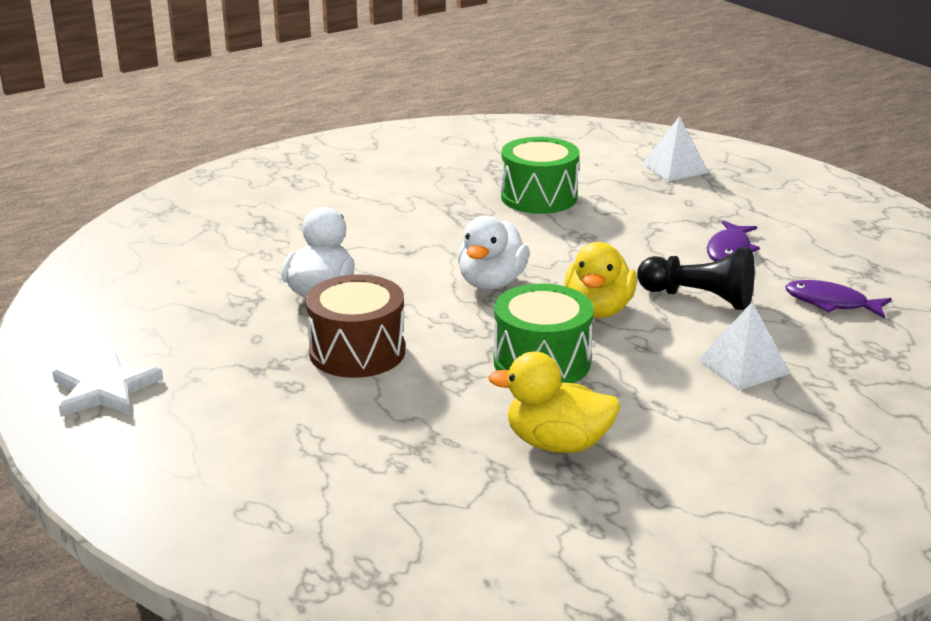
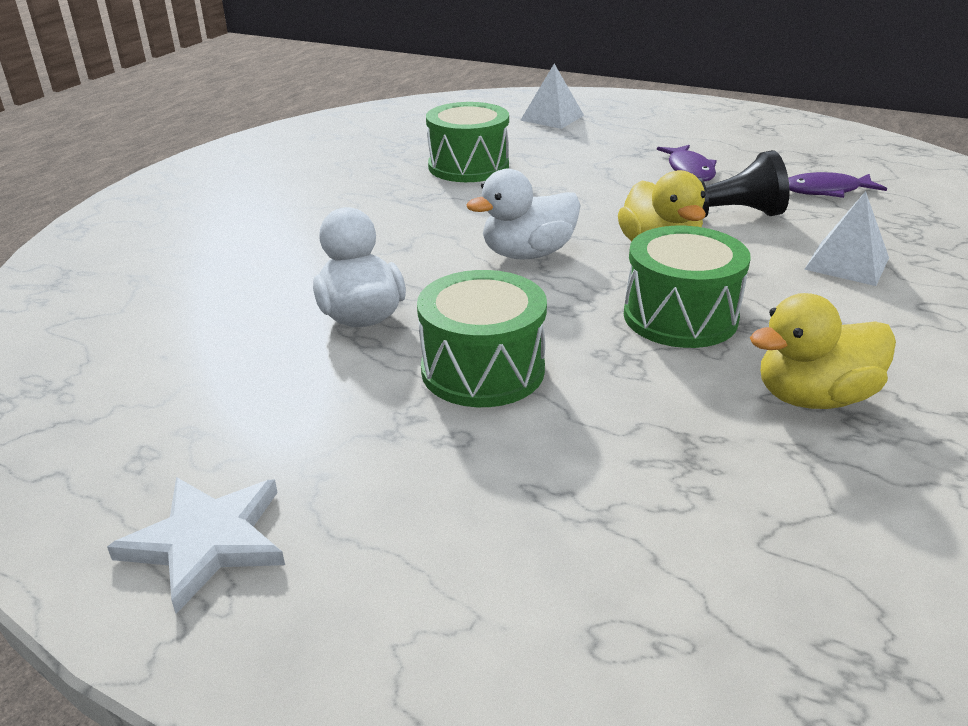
camera: 30 degrees left, 5 degrees up
(357, 352) = (482, 370): brown drum -> green drum
(491, 282) = (528, 254): white duck -> white duck turned 75 degrees clockwise

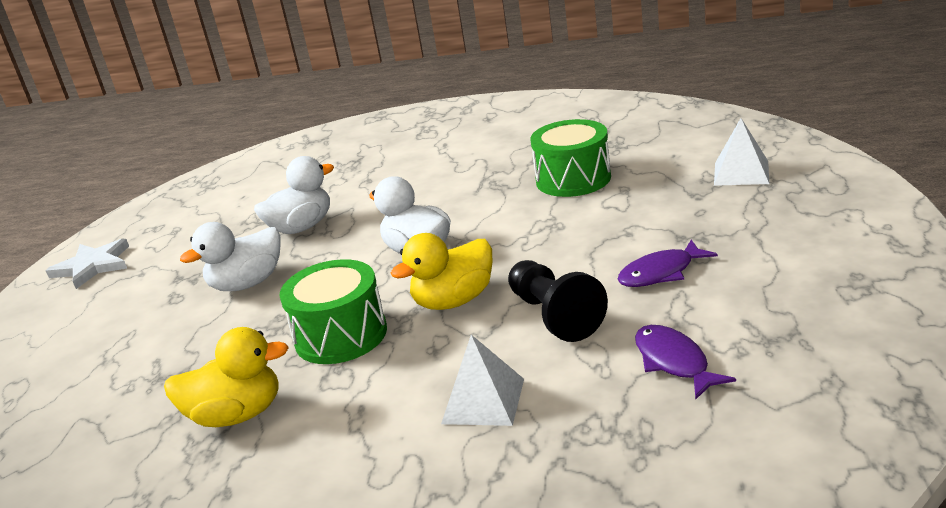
camera: 75 degrees right, 5 degrees down
(482, 370) = (247, 283): green drum -> white duck
(813, 397) = (237, 415): yellow duck -> yellow duck turned 120 degrees clockwise

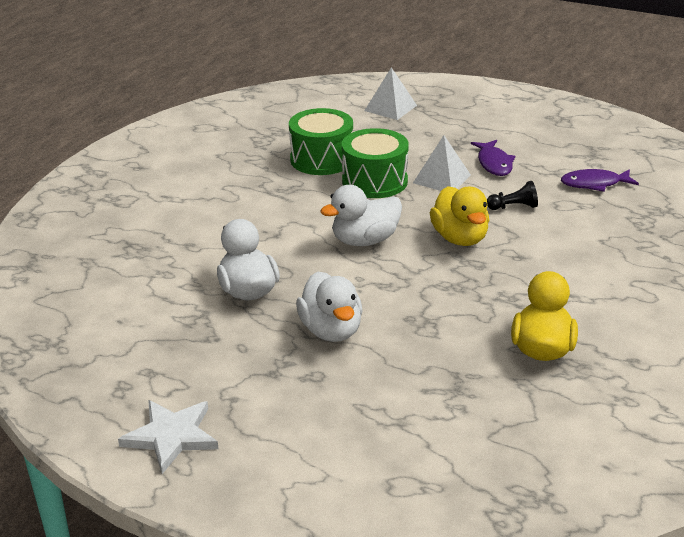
camera: 75 degrees left, 5 degrees up
(341, 335) = (466, 291): green drum -> green drum (374, 181)
(483, 401) = (592, 249): white pyramid -> white pyramid (441, 179)
(554, 316) = (513, 207): black pawn -> black pawn, size x0.57

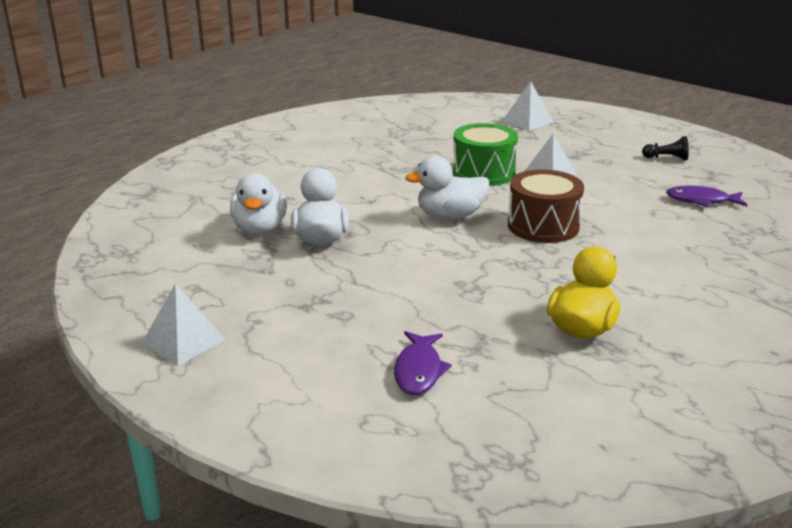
camera: 15 degrees right, 5 degrees down
(171, 436) = (183, 341): white star -> white pyramid
(321, 159) = (443, 151): green drum -> none
(331, 330) = (379, 281): white duck -> white duck (260, 229)
(460, 238) = (543, 226): yellow duck -> brown drum
(494, 163) = (606, 173): purple fish -> purple fish (419, 371)
(513, 207) = (609, 208): black pawn -> black pawn (666, 158)

